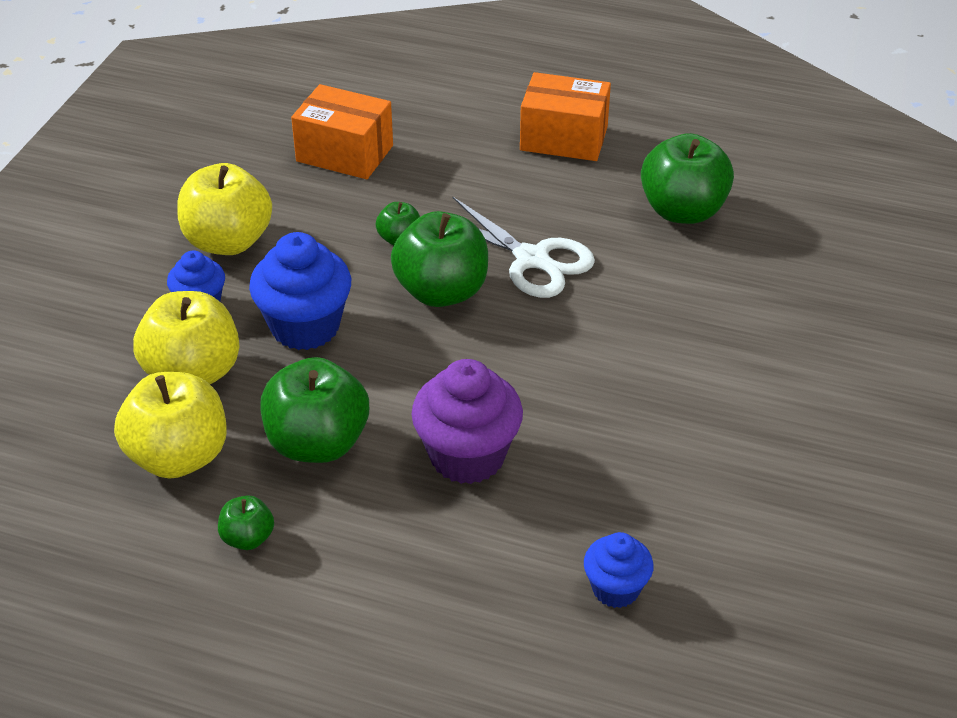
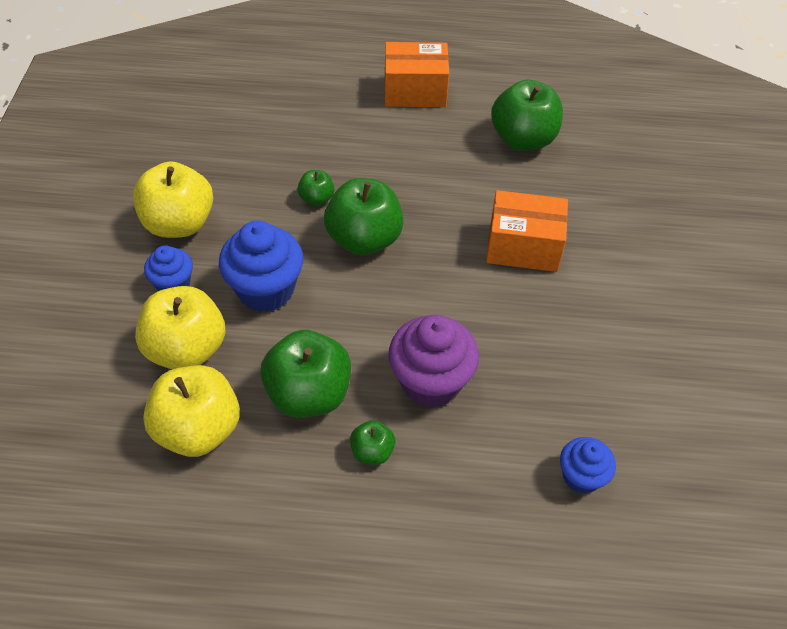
camera: 15 degrees left, 10 degrees up
(248, 538) = (279, 494): green apple -> green apple (372, 451)
(344, 153) = (249, 129): orange box -> orange box (523, 247)
(532, 259) = (424, 199): white scissors -> none

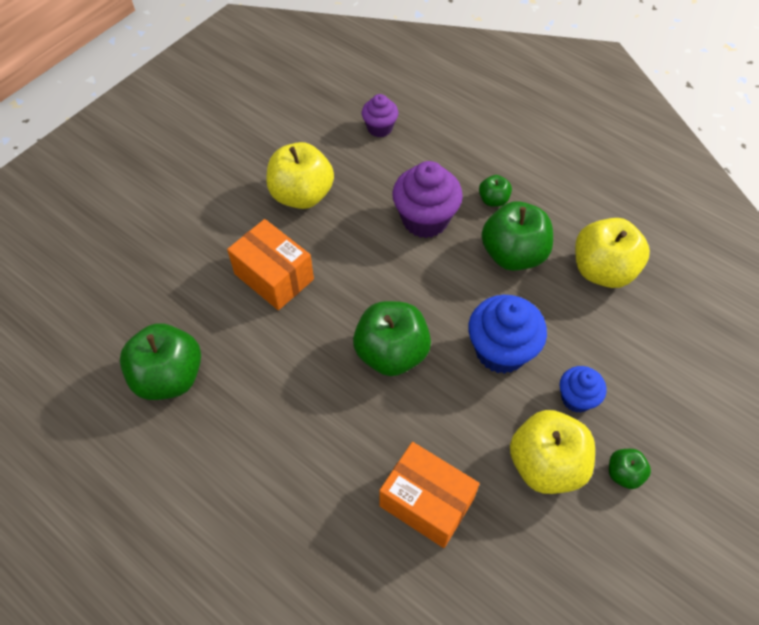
camera: 145 degrees left, 5 degrees up
(187, 349) = (588, 333): yellow apple -> yellow apple (302, 195)
(316, 198) = (404, 420): green apple -> green apple (624, 474)
(415, 91) = (209, 504): orange box -> orange box (426, 502)
(581, 476) = (380, 128): blue cupcake -> purple cupcake

